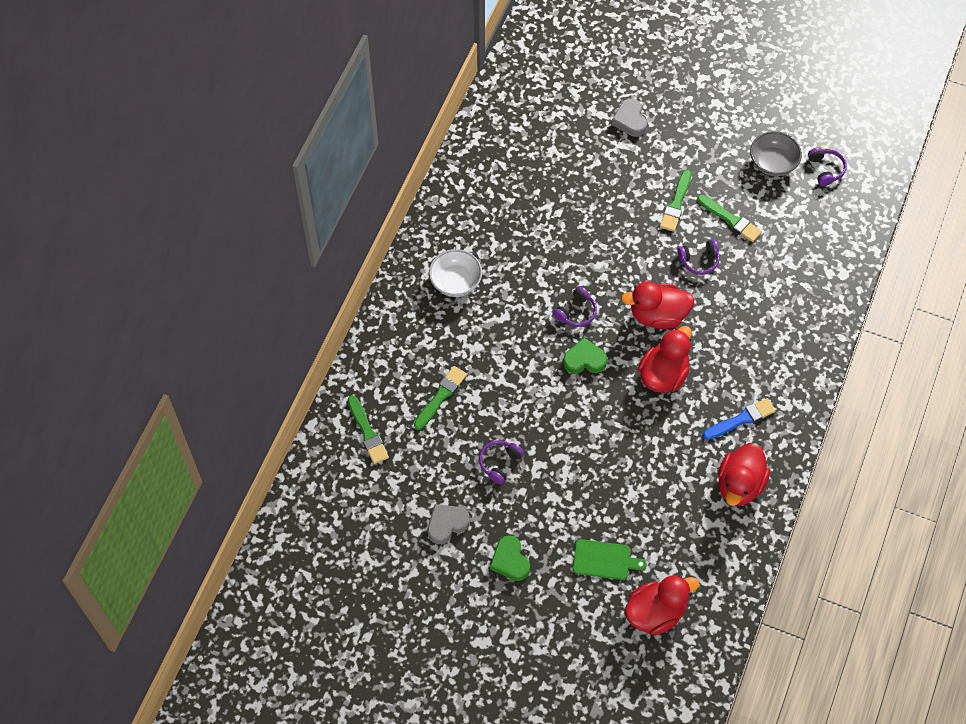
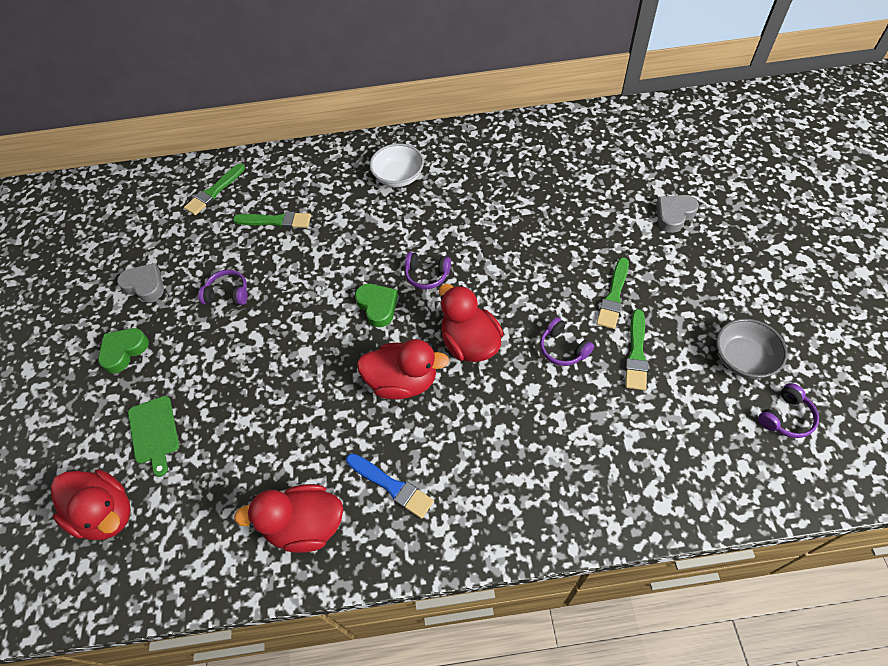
camera: 65 degrees right, 5 degrees down
(676, 204) = (613, 296): green brush -> green brush turned 60 degrees counterclockwise

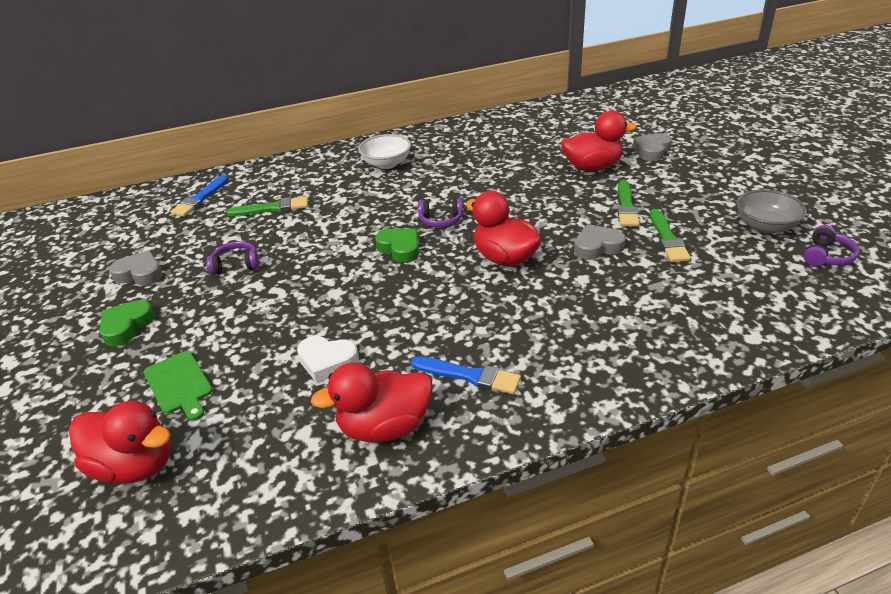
camera: 15 degrees left, 20 degrees down
(214, 191) = (200, 198): green brush -> blue brush
(278, 437) = (327, 362): none -> white heart
(402, 381) = (448, 296): red duck -> red duck (592, 167)
(563, 348) = (597, 247): purple headphones -> grey heart

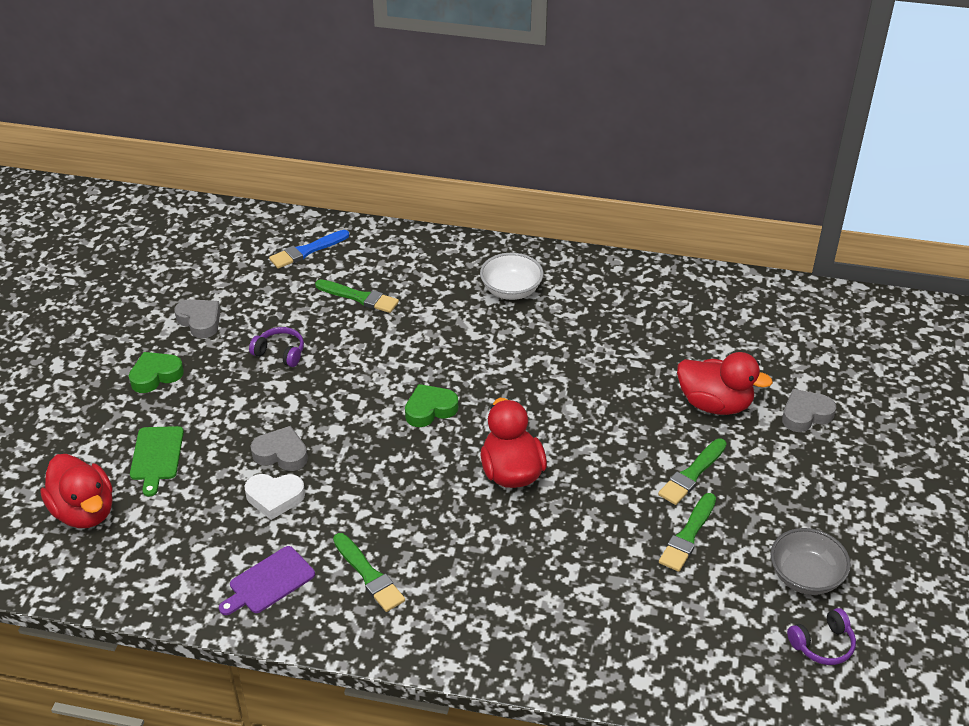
camera: 30 degrees right, 5 degrees up
(327, 362) = (275, 498): white heart -> white heart turned 45 degrees counterclockwise
(384, 427) = (268, 582): red duck -> purple cutting board
(400, 248) = (430, 409): green heart -> green heart turned 105 degrees counterclockwise
(441, 220) = (496, 395): purple headphones -> none
(469, 376) = (369, 575): blue brush -> green brush
(597, 247) = (609, 507): grey heart -> grey heart (281, 454)

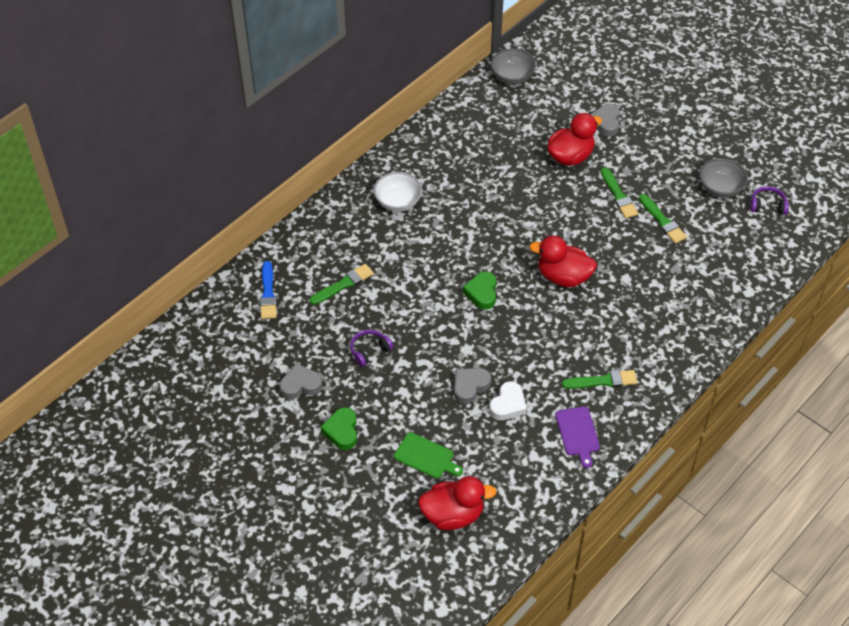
camera: 60 degrees left, 10 degrees up
(793, 304) = (512, 76): none -> grey bowl
(822, 644) = (767, 205): purple headphones -> purple headphones turned 90 degrees counterclockwise

